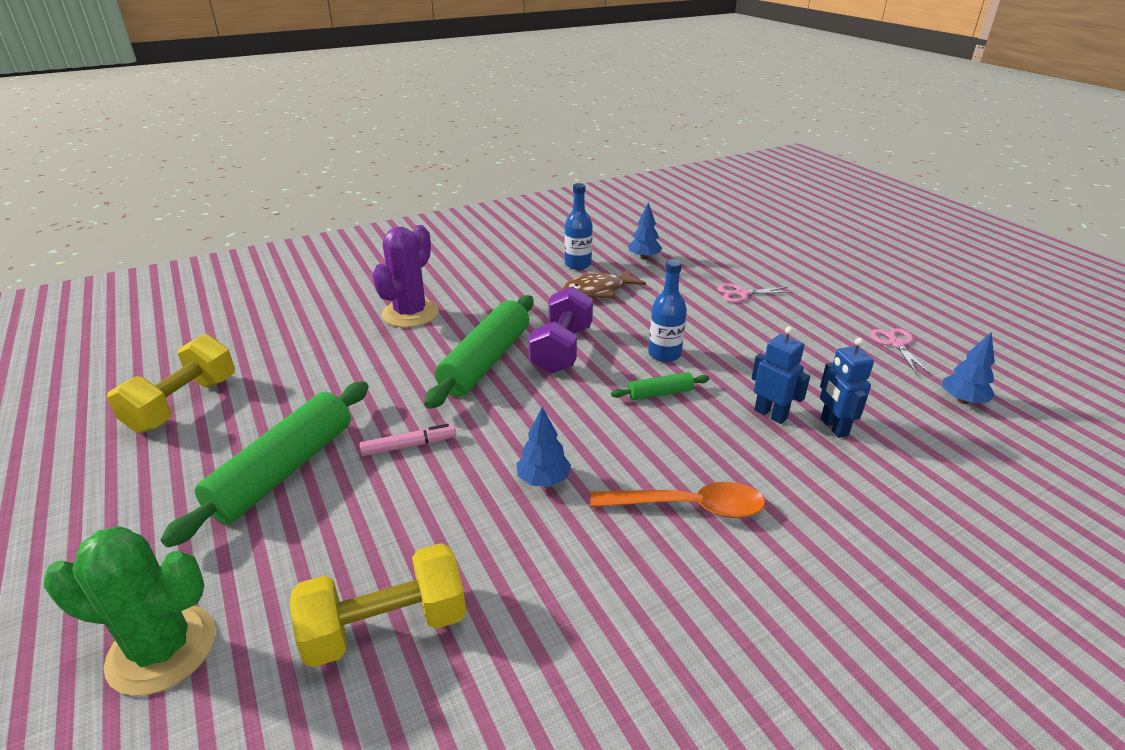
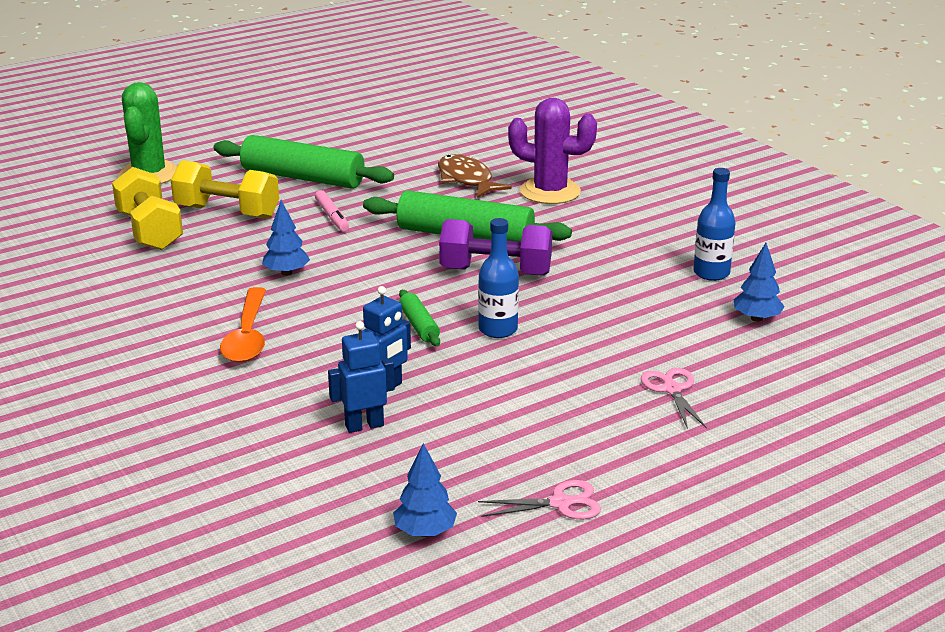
camera: 85 degrees right, 5 degrees down
(183, 404) = (383, 131): yellow dumbbell -> yellow dumbbell (227, 212)
(598, 291) = (640, 288): brown fish -> brown fish (466, 180)

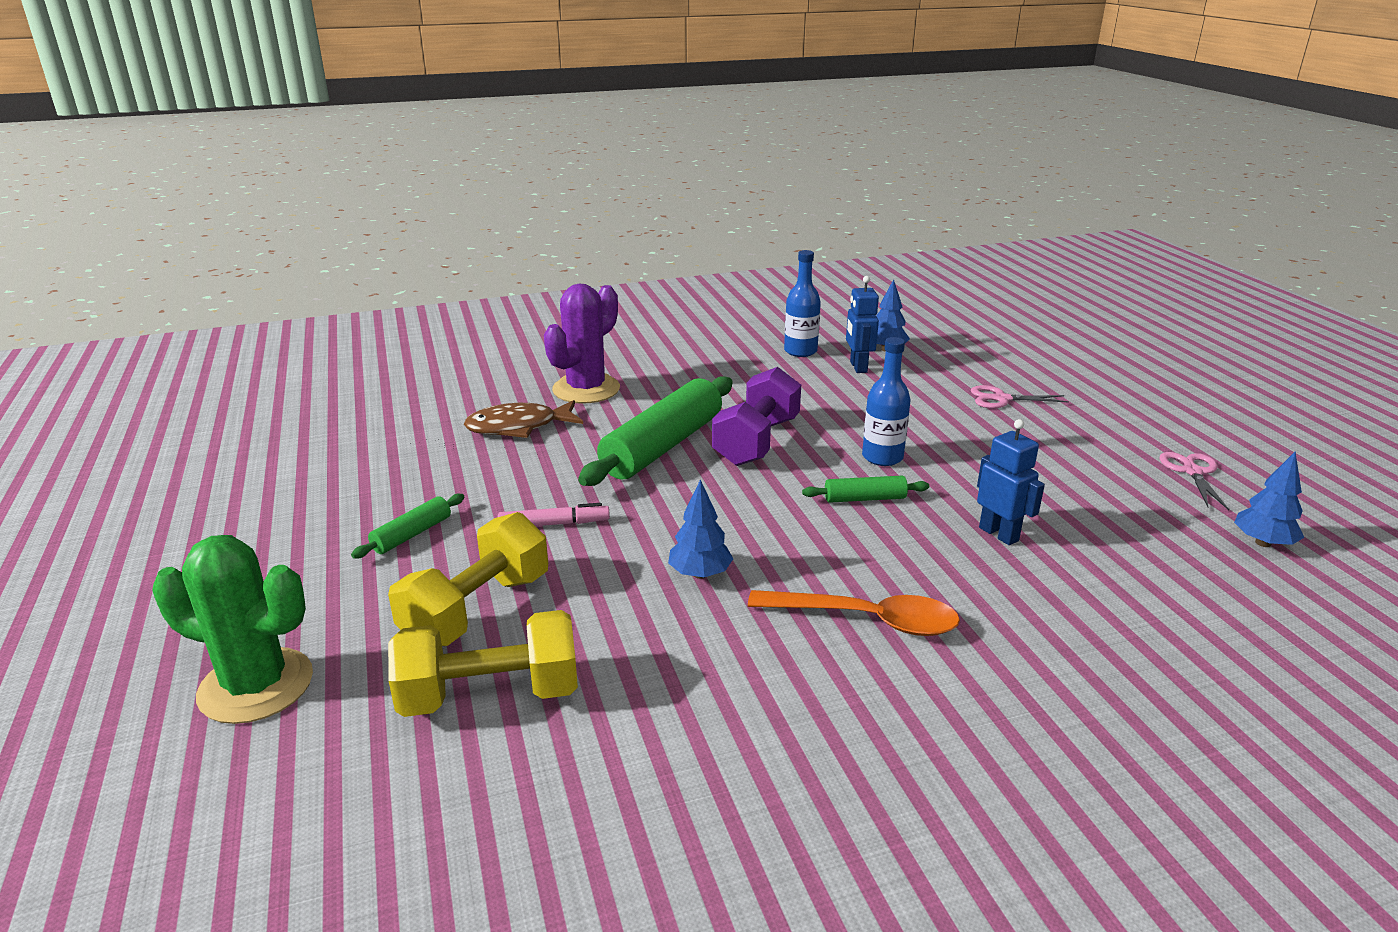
camera: 75 degrees left, 0 degrees up
(302, 178) = (412, 534): green rolling pin -> green rolling pin, size x0.46
(364, 425) = (1077, 555): blue robot -> blue robot (858, 367)

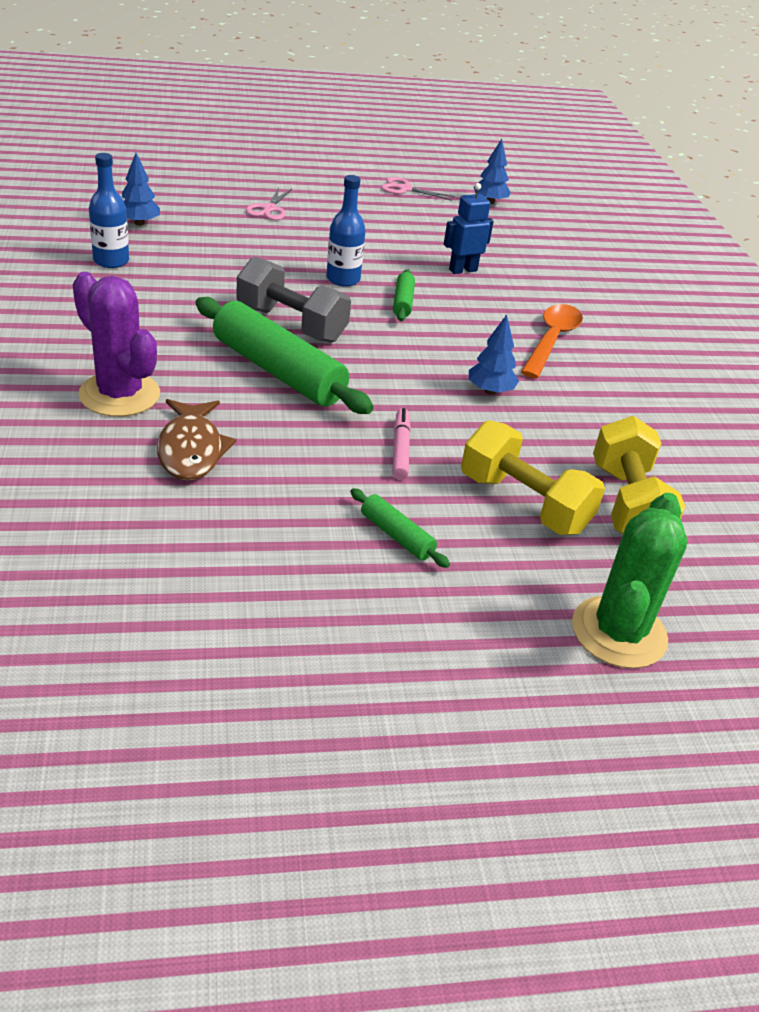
camera: 85 degrees left, 10 degrees up
(757, 441) = (291, 324): purple dumbbell -> grey dumbbell
(858, 367) = (169, 245): blue robot -> none

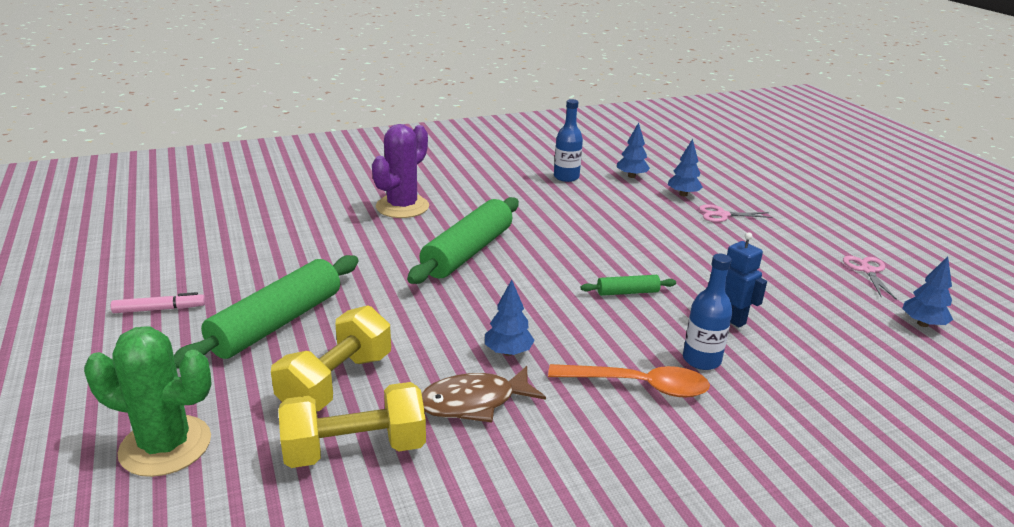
camera: 80 degrees right, 10 degrees down
(191, 450) = (352, 237): brown fish -> brown fish (474, 402)
(208, 212) = (683, 194): none -> blue tree
(291, 324) = (540, 248): grey dumbbell -> none
(343, 279) = (637, 260): blue bottle -> blue bottle (701, 360)
(397, 536) = (277, 323): green rolling pin -> green rolling pin, size x2.15
(400, 449) = (390, 314): pink marker -> pink marker (160, 309)

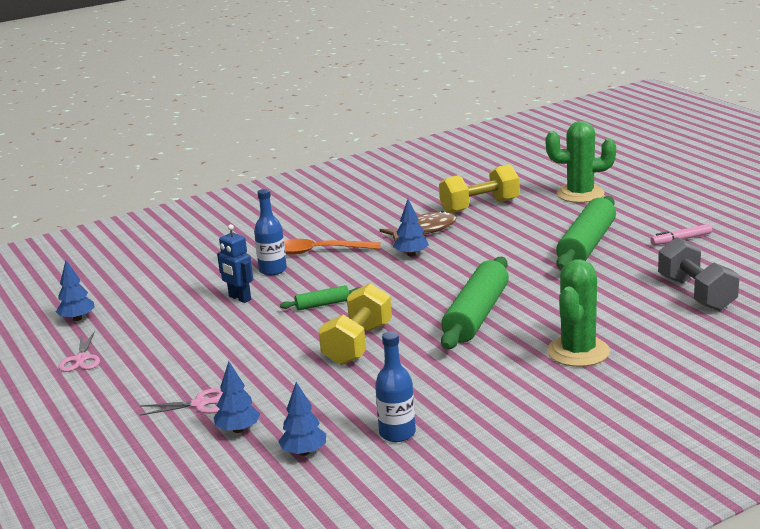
camera: 175 degrees right, 5 degrees down
(244, 238) = (696, 294): none -> grey dumbbell
(336, 382) = (514, 226): yellow dumbbell -> yellow dumbbell (358, 344)
(402, 207) = (578, 352): purple cactus -> green cactus

